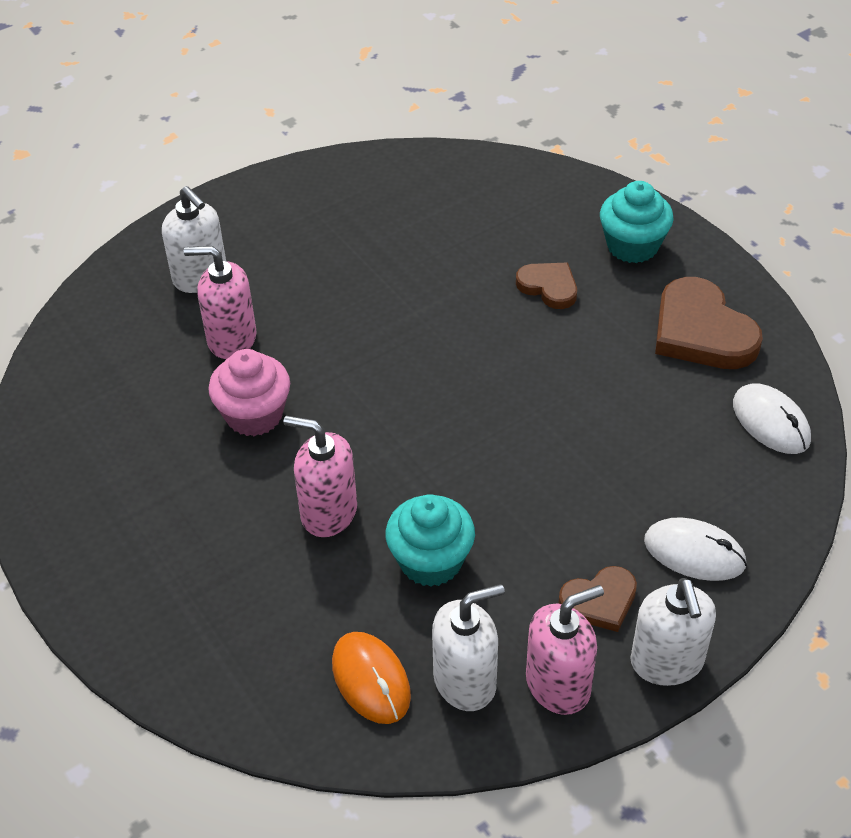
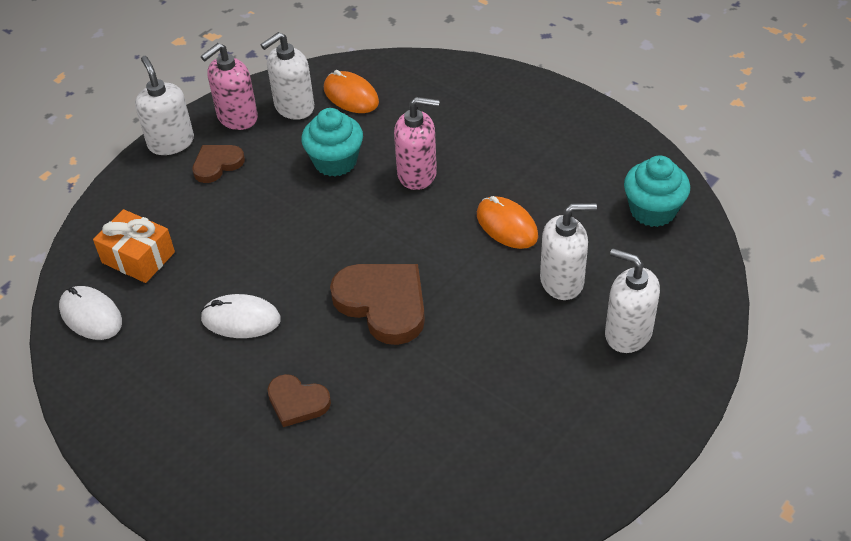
camera: 165 degrees right, 0 degrees up
(231, 339) = (562, 281): pink soap dispenser -> white soap dispenser
(254, 415) = (507, 225): pink cupcake -> orange mouse
(632, 246) = (220, 474): turquoise cupcake -> turquoise cupcake (653, 210)
(694, 552) = (154, 207): white mouse -> white mouse (241, 319)
(701, 331) = (148, 388): brown heart -> brown heart (383, 304)
(715, 482) = (138, 257): none -> orange gift

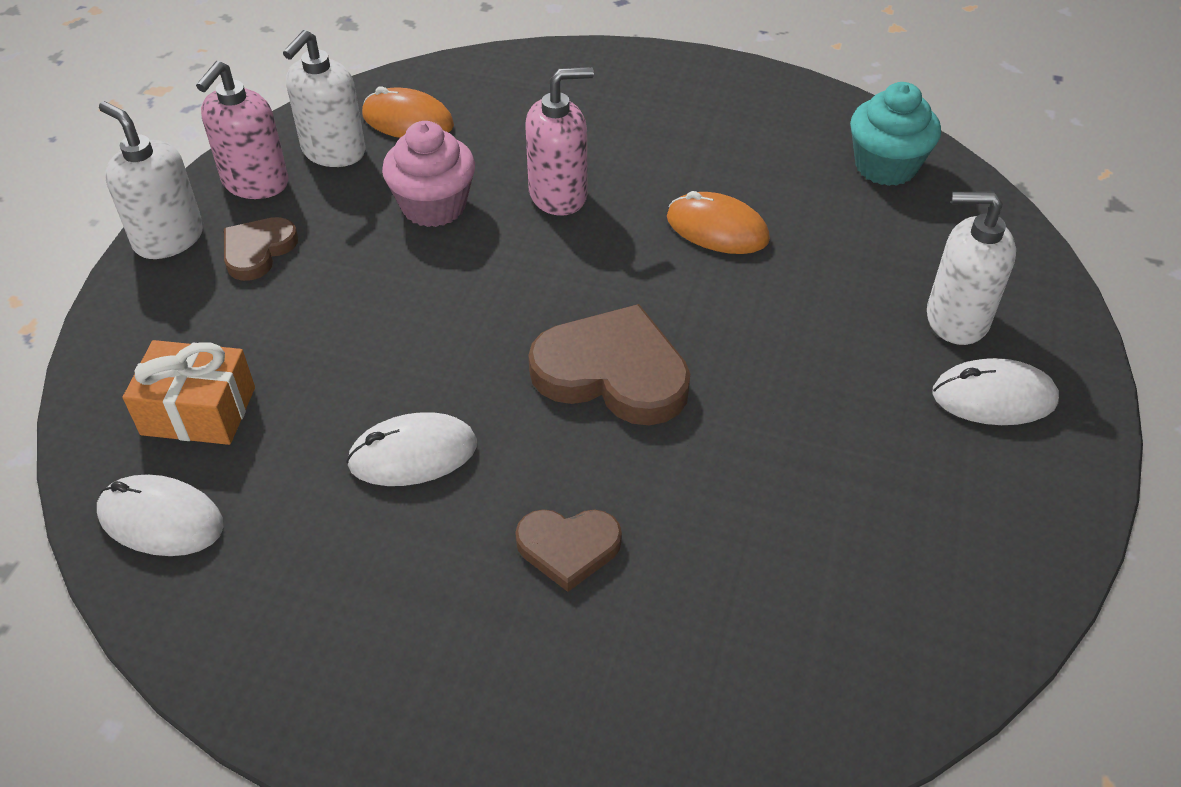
camera: 25 degrees left, 0 degrees up
(335, 162) = (434, 206): turquoise cupcake -> pink cupcake
(562, 281) = (832, 278): white soap dispenser -> none
(616, 393) = (994, 397): none -> white mouse

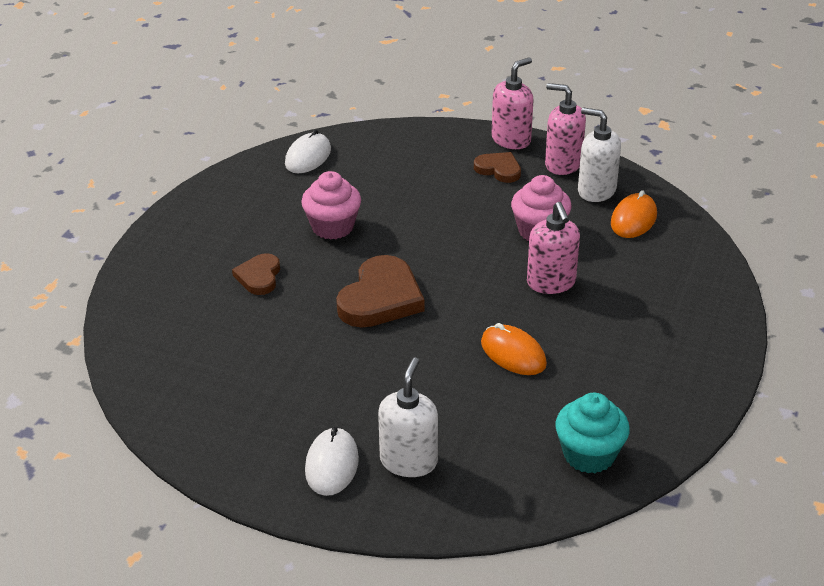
camera: 95 degrees right, 10 degrees down
(169, 238) = (511, 140): white soap dispenser -> pink soap dispenser
(198, 411) = (375, 161): orange gift -> none
(413, 454) = (332, 227): white mouse -> pink cupcake
(717, 229) = (513, 353): orange mouse -> orange mouse turned 75 degrees counterclockwise

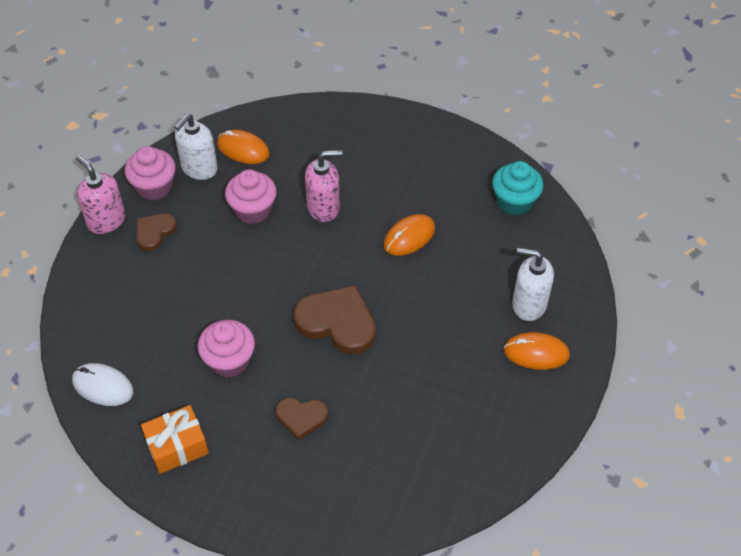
camera: 90 degrees left, 15 degrees up
(236, 203) = (177, 446): none -> orange gift
(332, 464) = (536, 353): white mouse -> orange mouse
(562, 164) = (154, 187): pink soap dispenser -> pink cupcake

